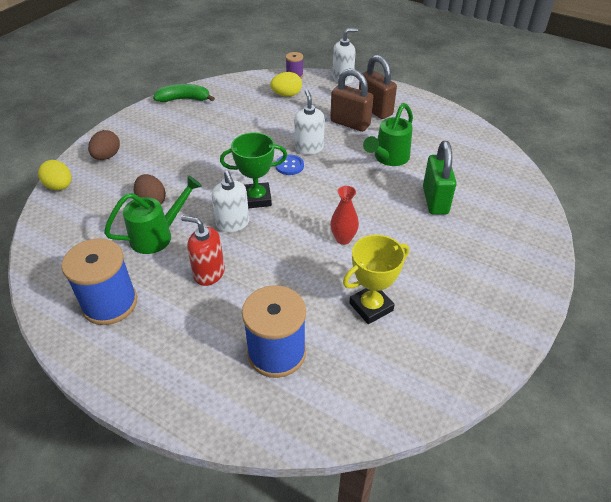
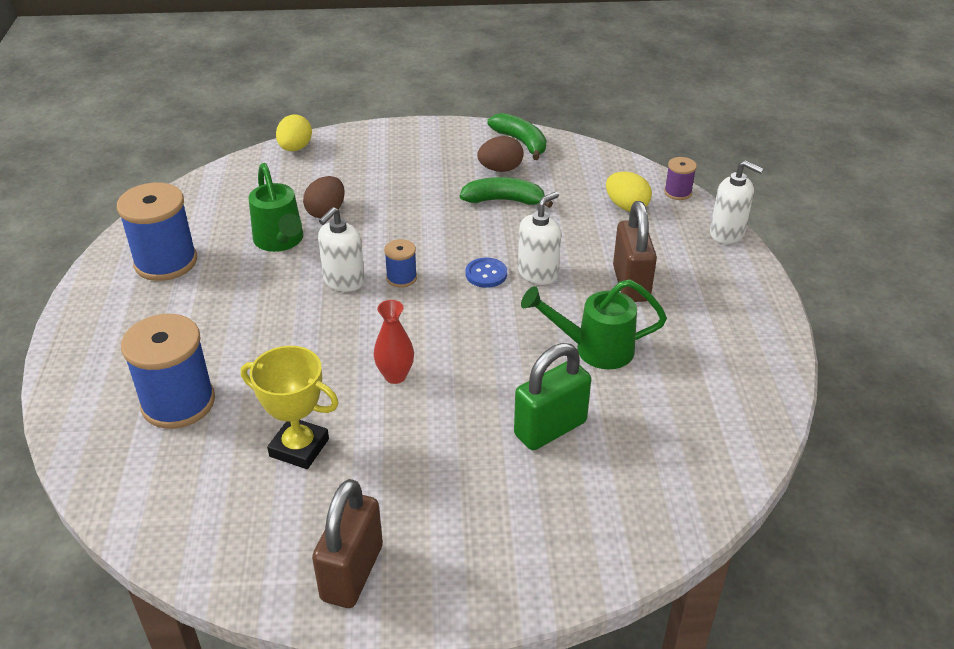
camera: 55 degrees right, 5 degrees down
(107, 156) = (367, 149): brown egg -> brown egg (500, 169)
(158, 235) = (281, 242): green watering can -> green watering can turned 45 degrees clockwise
(209, 273) = (254, 302): red soap dispenser -> none
(231, 130) = (504, 200): none -> green banana
(257, 198) = (401, 278): green trophy -> blue spool
(375, 109) = (691, 292): brown padlock -> brown padlock (352, 573)

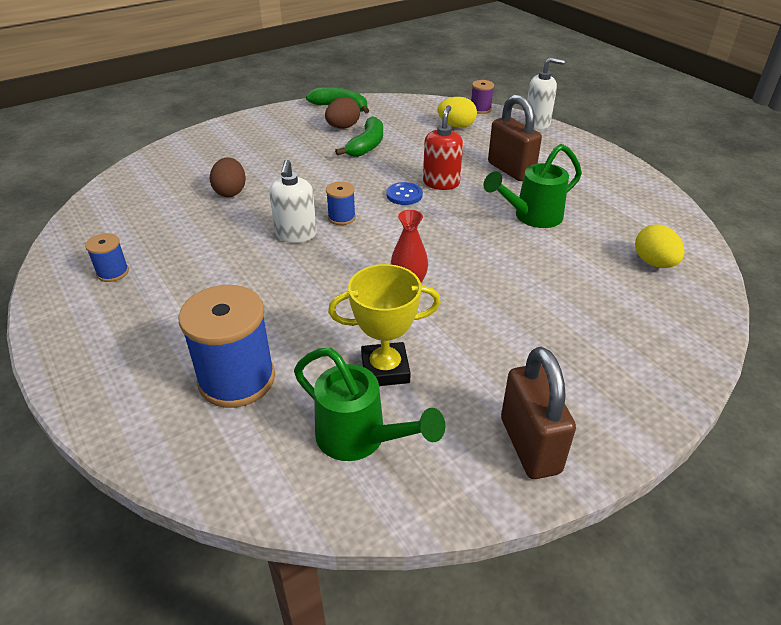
camera: 30 degrees left, 0 degrees up
(166, 262) = (113, 272): blue spool -> blue spool, size x0.49
(281, 242) = (211, 224): green watering can -> green watering can (361, 439)
(295, 148) = (157, 156): yellow egg -> yellow egg (654, 263)
(504, 200) = (367, 145): green banana -> green banana turned 135 degrees clockwise
(538, 273) = (441, 183): white soap dispenser -> red soap dispenser
(550, 428) = (559, 278): green padlock -> none

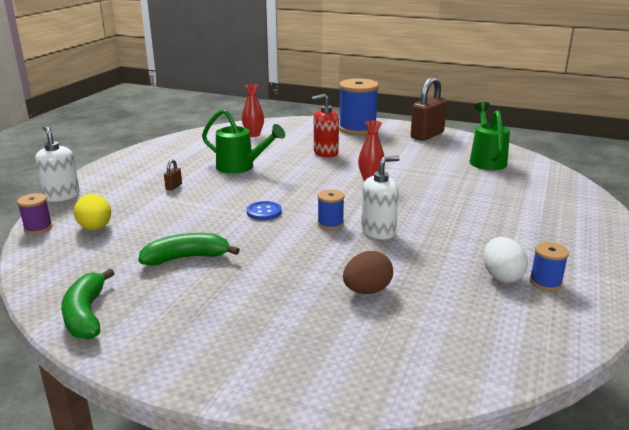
camera: 125 degrees left, 15 degrees down
(152, 256) = (501, 276): none -> white egg
(237, 379) = (517, 195): blue spool -> blue spool (357, 129)
(343, 127) = (150, 289): brown egg -> none
(385, 369) = (441, 167): yellow trophy -> none
(441, 183) = (226, 204): red soap dispenser -> red soap dispenser (325, 153)
(511, 170) = (173, 187): brown padlock -> brown padlock, size x0.41
(654, 263) = (253, 135): yellow egg -> red vase

